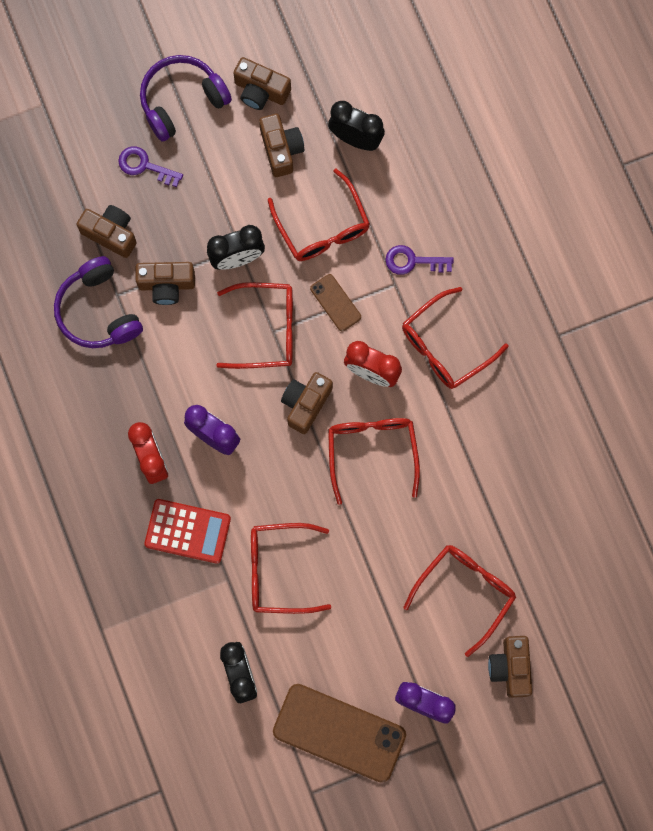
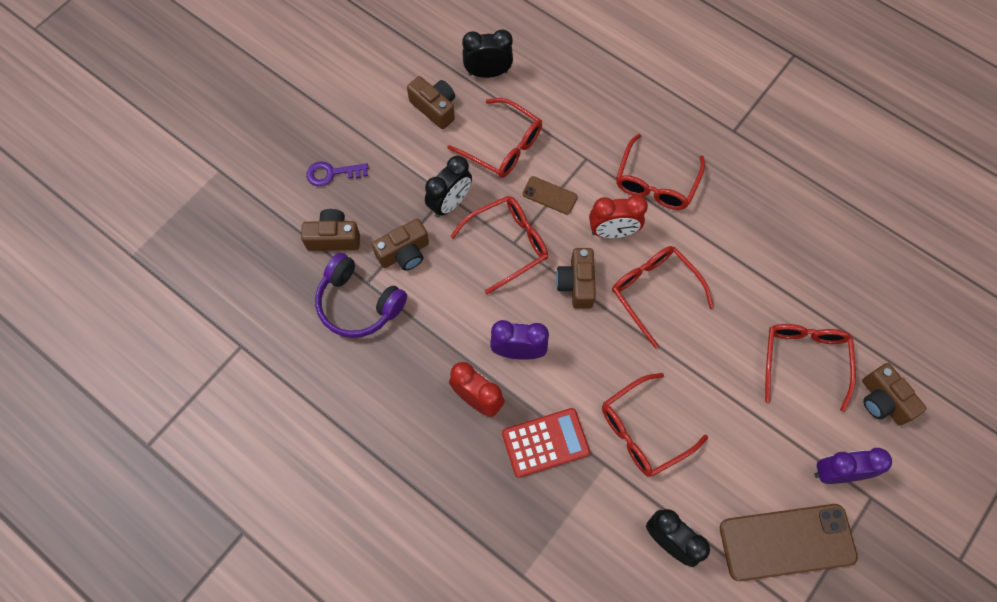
camera: 30 degrees left, 10 degrees down
(182, 101) = (334, 112): purple headphones -> none
(261, 91) = (392, 76): brown camera -> none
(413, 261) = (589, 135): purple key -> none

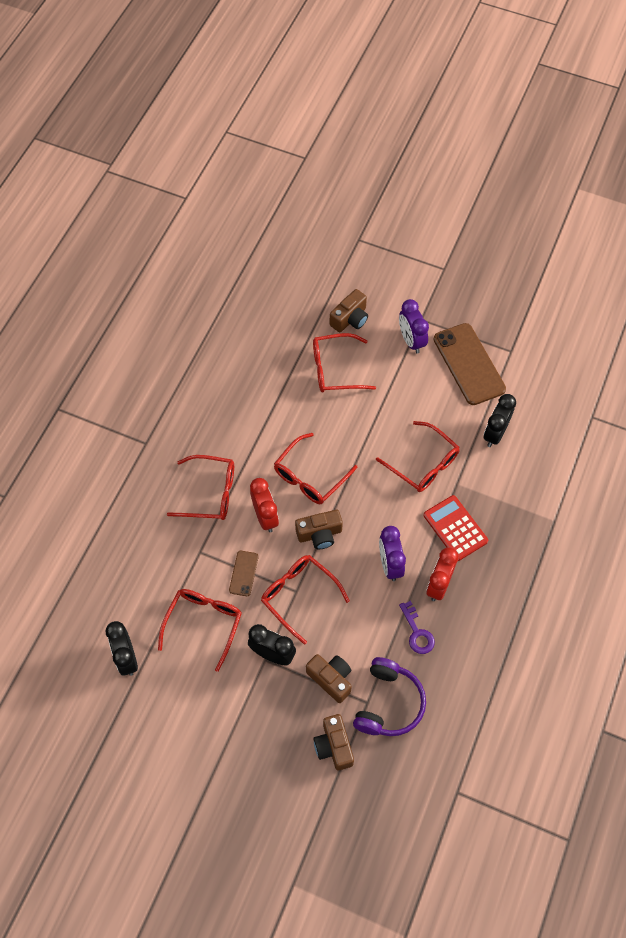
camera: 105 degrees left, 5 degrees down
(332, 173) = (269, 770): purple key -> purple key (417, 632)
(435, 108) = (176, 696): brown camera -> none

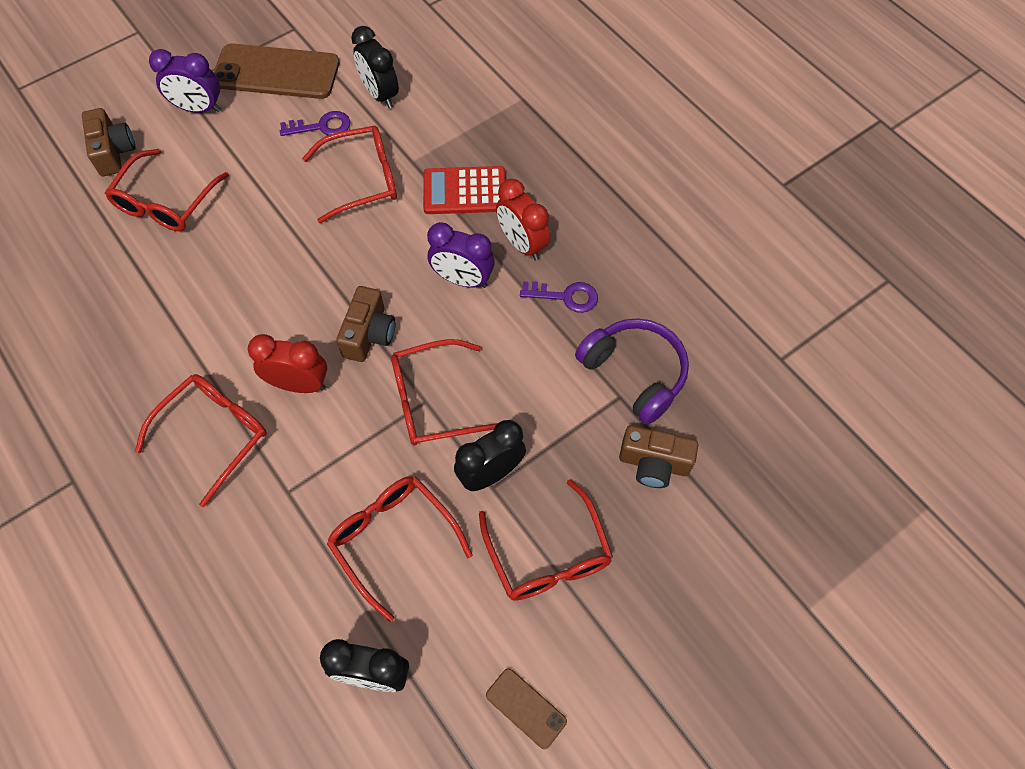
camera: 60 degrees left, 0 degrees up
(243, 573) = (357, 451): brown phone -> brown phone (526, 708)
(310, 476) = (284, 304): red glasses -> red glasses (548, 554)
(331, 679) = (566, 421): brown camera -> none
(446, 416) = (321, 126): none -> purple key

